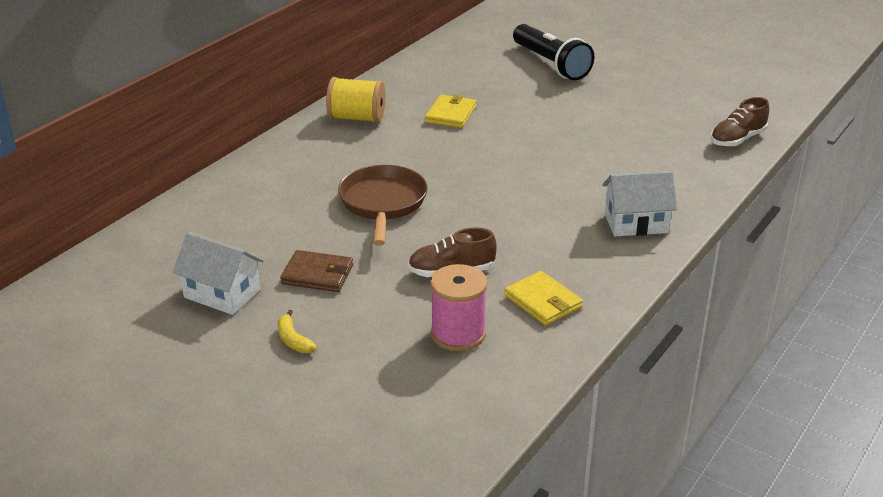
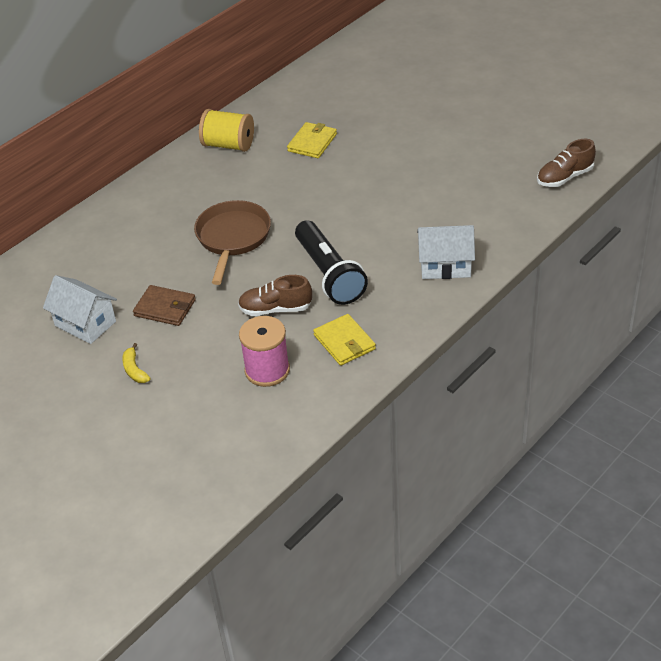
camera: 10 degrees right, 10 degrees up
(551, 64) = (417, 86): black flashlight -> black flashlight (329, 274)

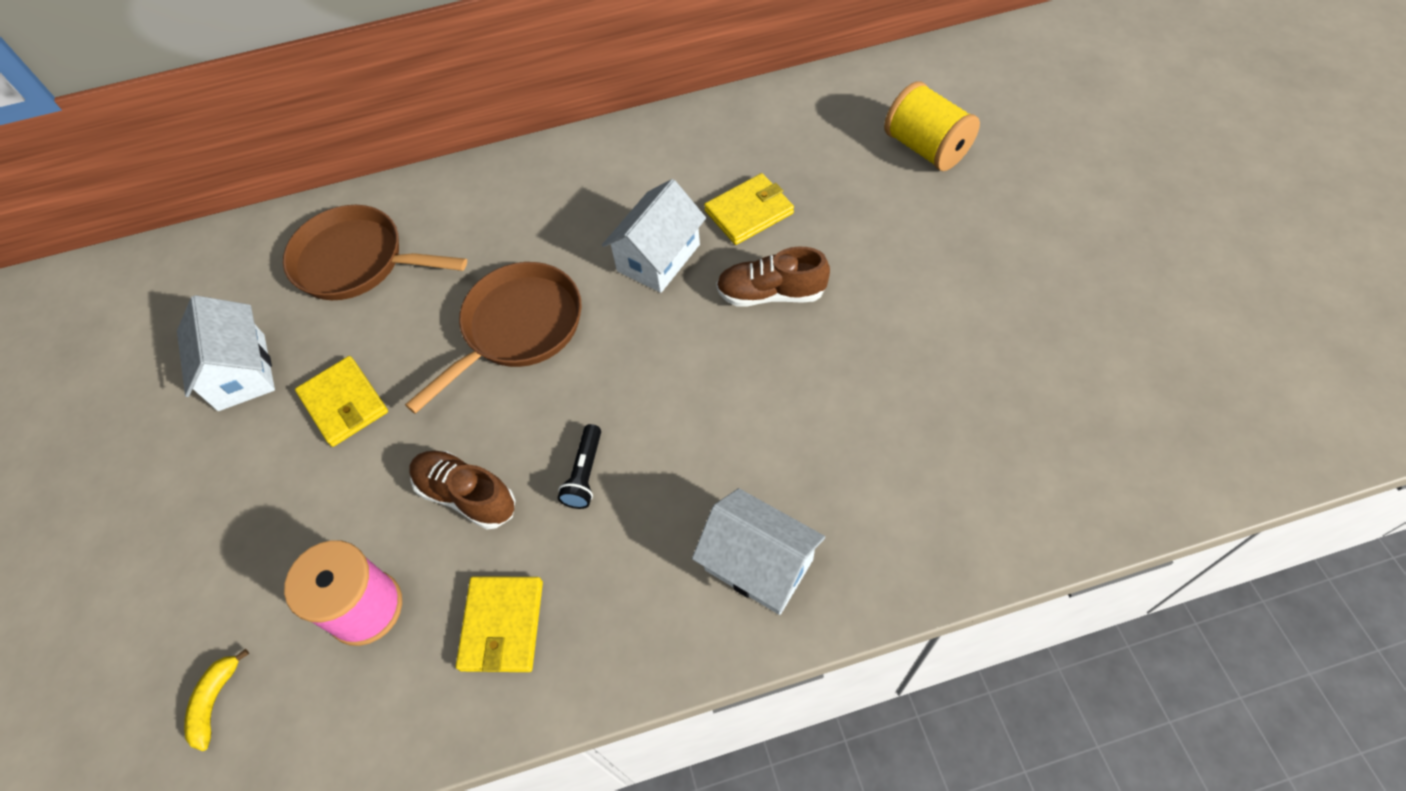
camera: 35 degrees right, 15 degrees up
(102, 251) = (357, 261): none -> brown pan
(134, 370) = (224, 491): yellow banana -> yellow banana (215, 701)
(165, 308) = (344, 403): brown wallet -> yellow wallet
(228, 145) = (640, 161): yellow spool -> yellow spool (926, 148)
(281, 179) = (658, 257): none -> white house
(329, 274) = (585, 474): black flashlight -> black flashlight, size x0.45
(564, 177) = (1088, 490): brown shoe -> brown shoe (771, 293)

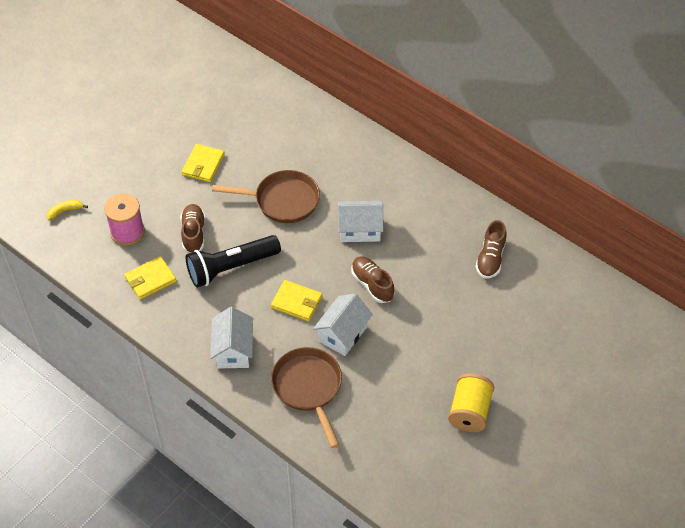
camera: 50 degrees right, 5 degrees down
(242, 372) = (192, 120): white house -> white house (343, 334)
(357, 261) = (273, 120): brown pan -> brown pan (308, 388)
(585, 474) = (231, 267): black flashlight -> black flashlight, size x2.23
(749, 212) = (414, 250): yellow wallet -> yellow wallet (297, 302)
(830, 137) = (490, 258): none -> brown shoe
(926, 148) = (516, 303): yellow spool -> yellow spool (469, 412)

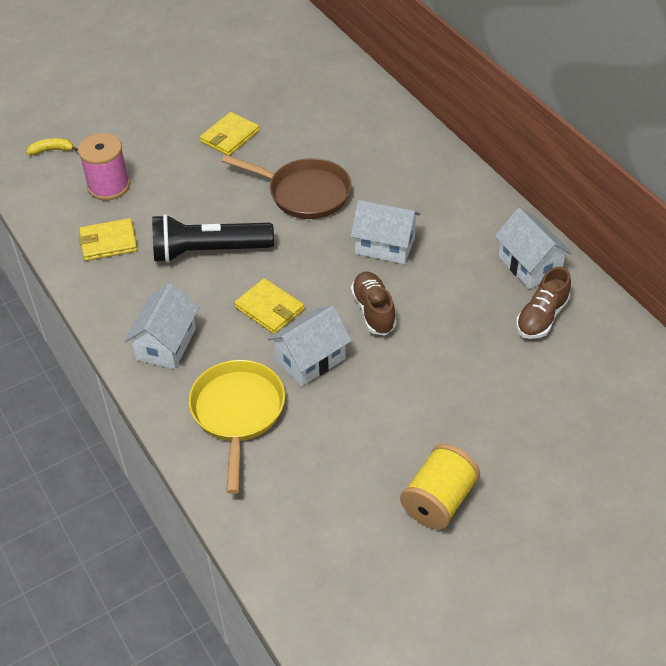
camera: 20 degrees right, 5 degrees down
(193, 234) = (183, 205): brown shoe -> none
(308, 388) = (238, 413): brown pan -> yellow pan
(468, 219) = (529, 265): none -> white house

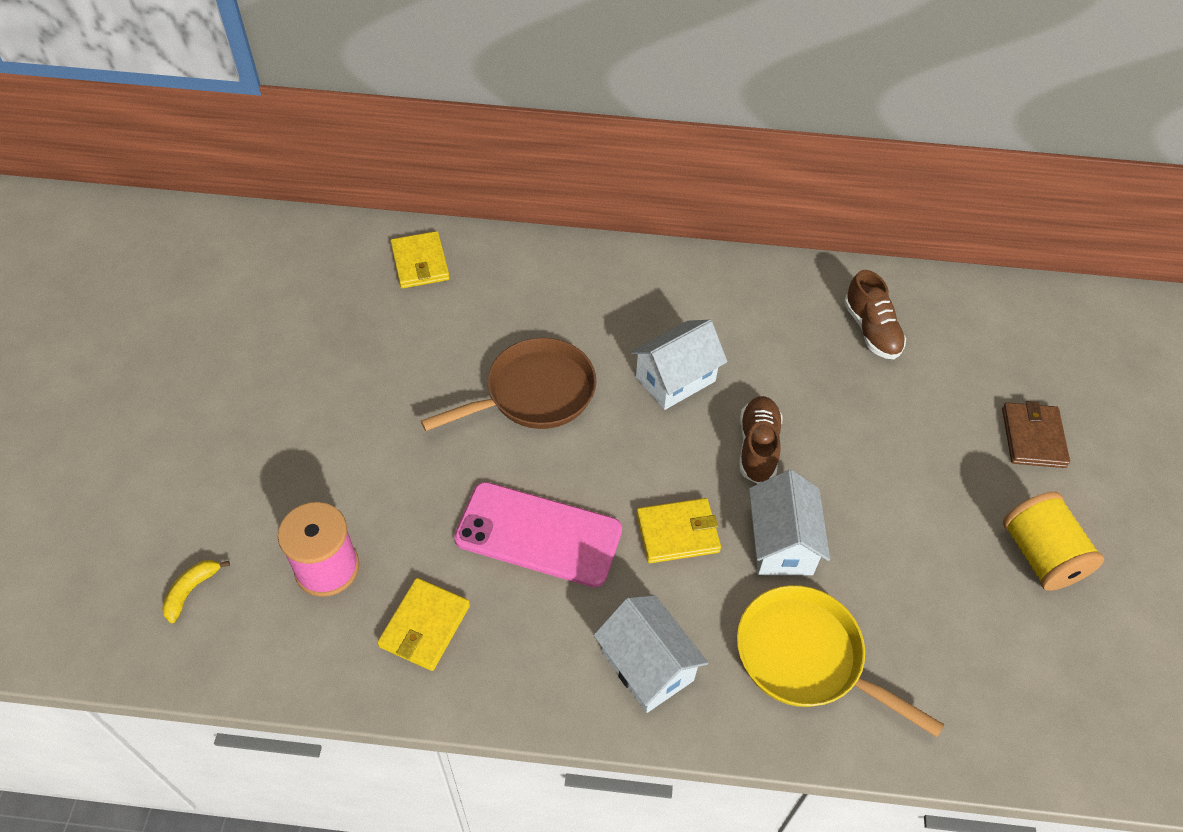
camera: 55 degrees left, 5 degrees up
(209, 251) = (538, 534): black flashlight -> pink phone
(230, 136) = (373, 400): yellow wallet -> yellow wallet (420, 263)
(373, 311) = (757, 447): brown shoe -> brown shoe turned 75 degrees clockwise
(529, 265) = (799, 294): white house -> none
(544, 451) = (1033, 437): none -> brown wallet

